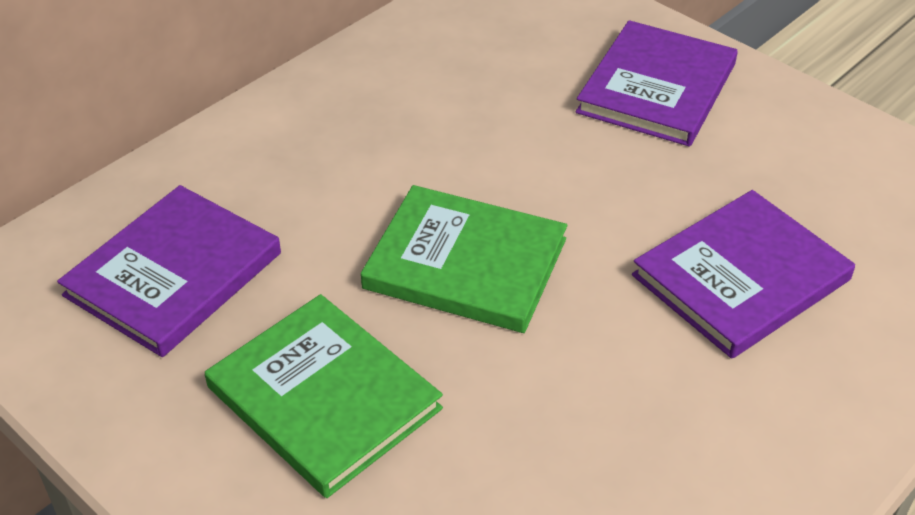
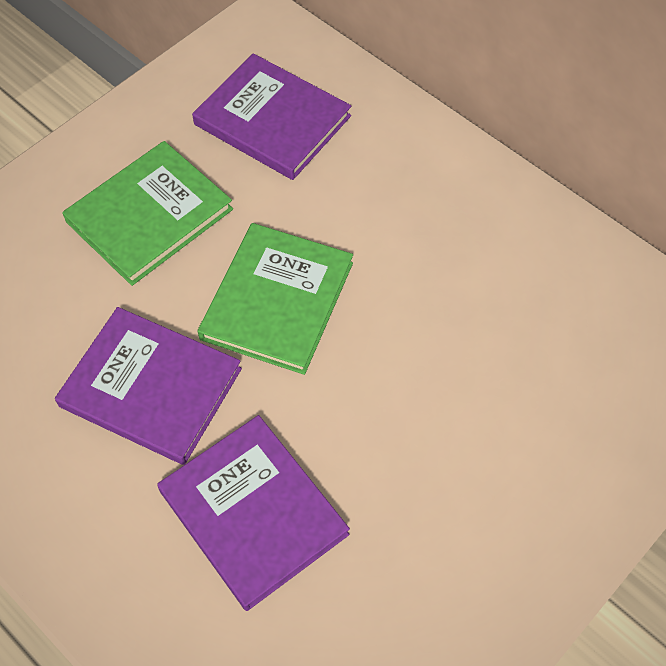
camera: 90 degrees right, 15 degrees up
(657, 88) = (525, 471): purple book -> purple book (150, 388)

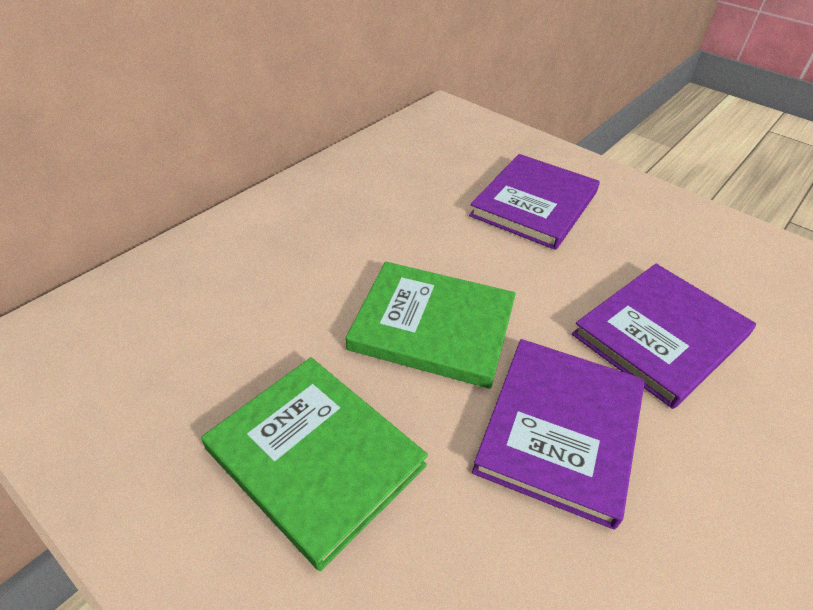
camera: 95 degrees left, 15 degrees down
(272, 120) = (182, 339): purple book -> purple book (534, 204)

